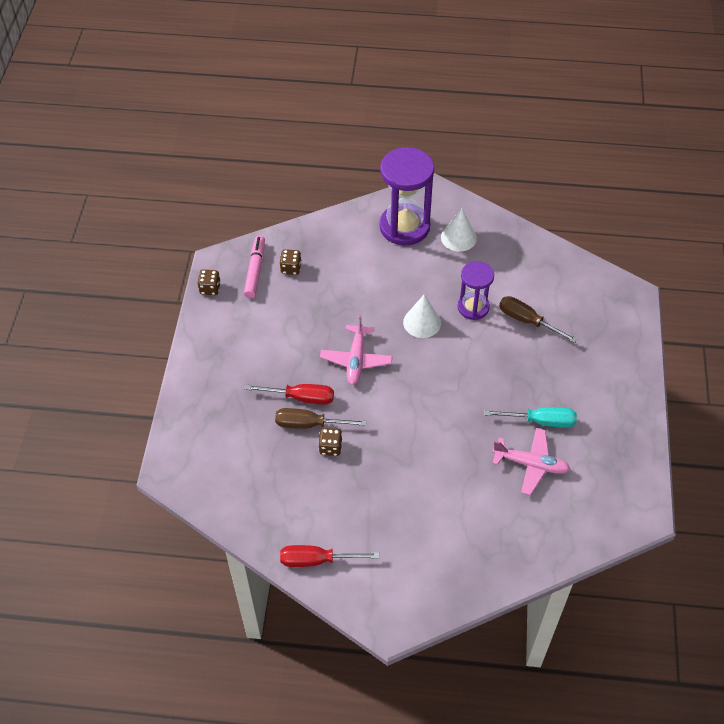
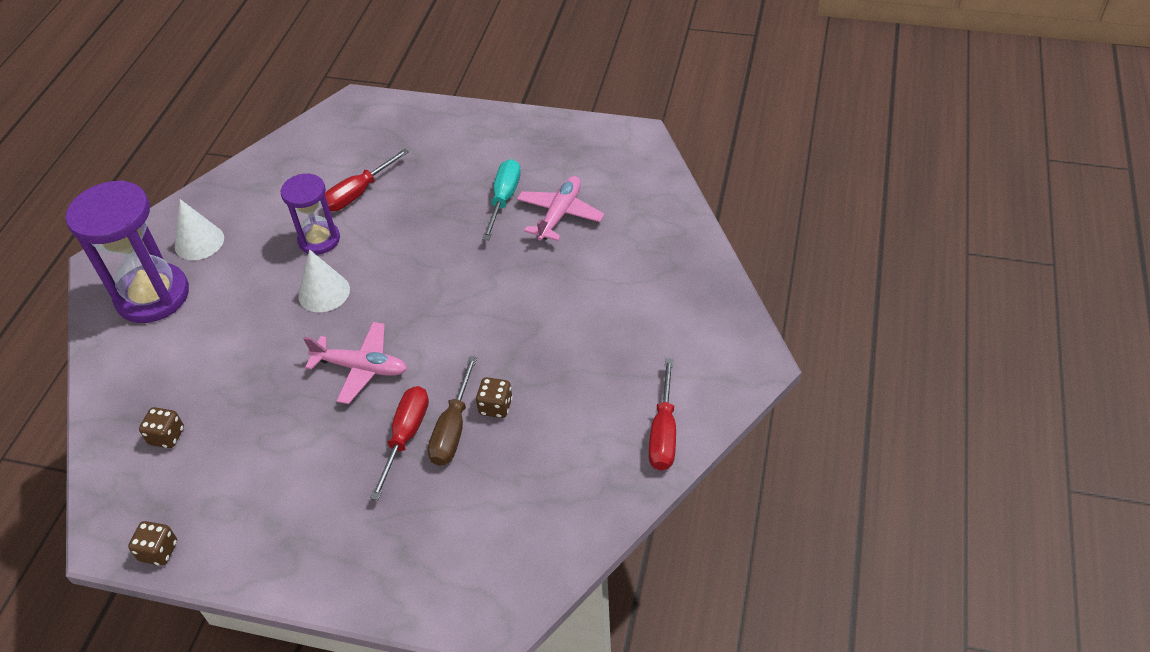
camera: 80 degrees left, 5 degrees down
(255, 271) = (150, 485): pink marker -> none
(527, 321) = (358, 193): brown screwdriver -> red screwdriver

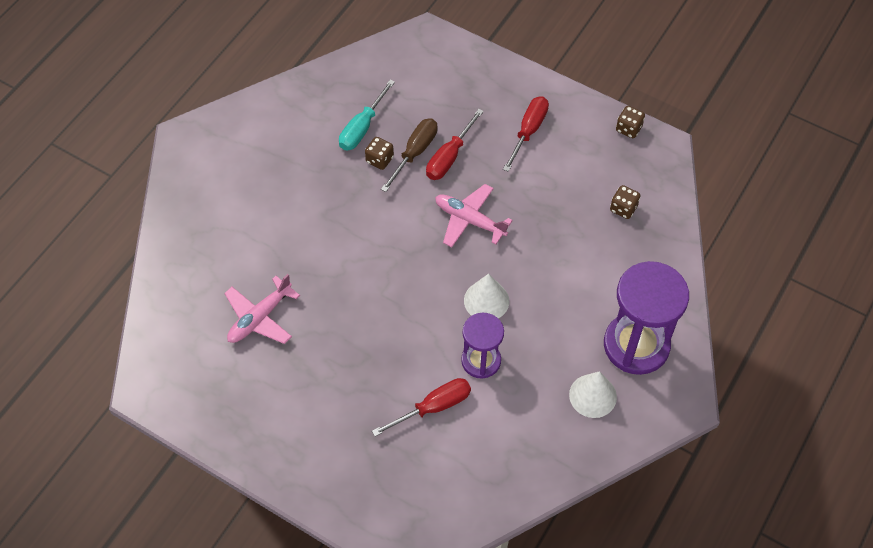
camera: 165 degrees left, 10 degrees up
(504, 199) = (301, 353): turquoise screwdriver -> turquoise screwdriver (362, 128)
(663, 432) = (274, 108): red screwdriver -> red screwdriver (528, 131)

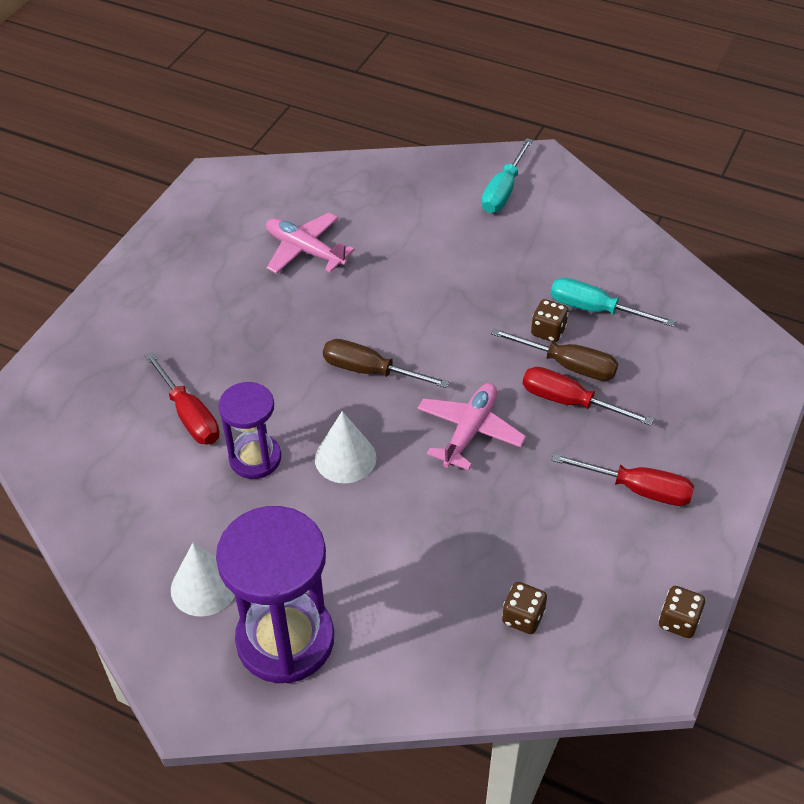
camera: 85 degrees right, 10 degrees down
(217, 168) = (503, 191): none -> turquoise screwdriver
(403, 279) = (370, 371): none -> brown screwdriver

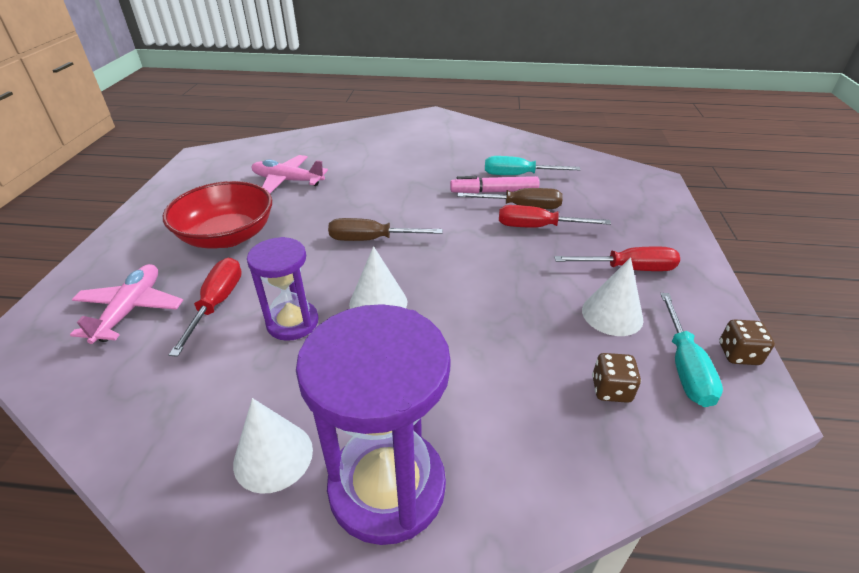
camera: 20 degrees left, 10 degrees down
(189, 415) = (217, 303): red screwdriver -> red screwdriver turned 120 degrees counterclockwise
(217, 325) = (227, 236): none -> red bowl
(469, 431) = (474, 261): pink plane -> pink plane (130, 310)
(503, 191) = (418, 131): turquoise screwdriver -> turquoise screwdriver (684, 366)
(548, 331) = (494, 192): brown dice -> pink marker
(579, 540) = (612, 314): none -> white cone

